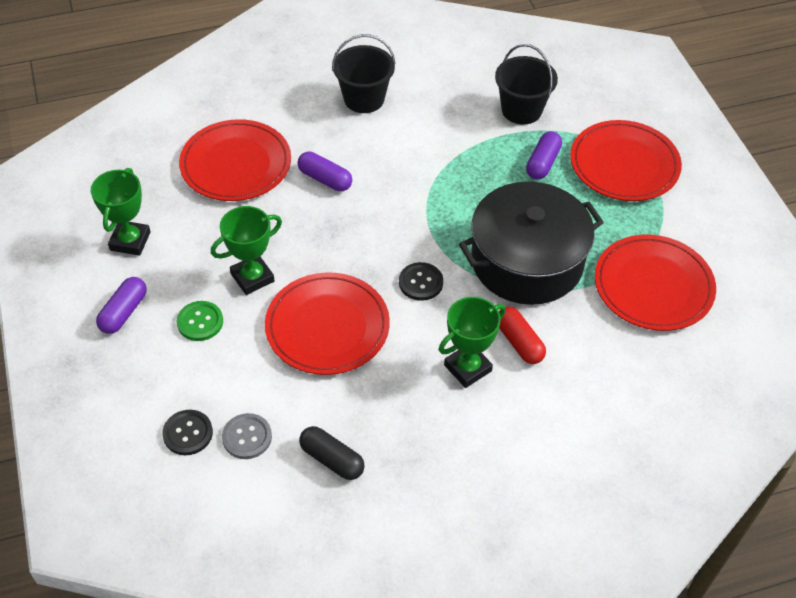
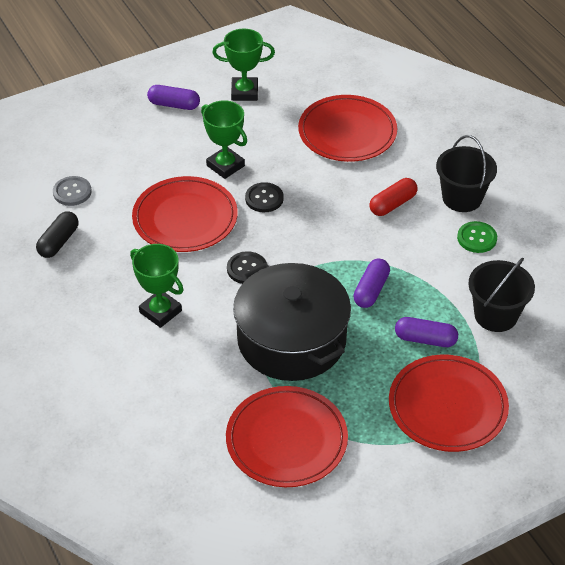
camera: 80 degrees right, 5 degrees down
(188, 433) = (71, 161): black button -> black button (264, 198)
(200, 322) = (174, 146): green button -> green button (477, 238)
(325, 179) = (349, 189): purple capsule -> purple capsule (371, 290)
(519, 342) = (195, 343): red capsule -> red capsule (393, 204)

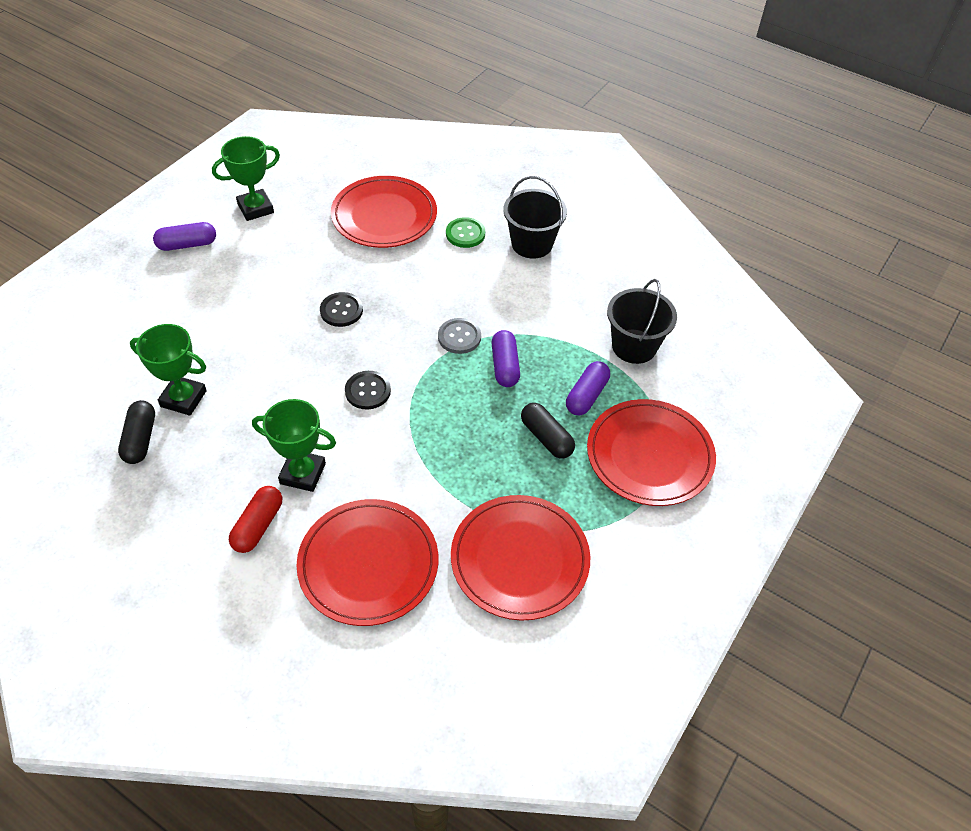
camera: 30 degrees left, 5 degrees up
(72, 192) = (125, 377): grey button -> grey button (459, 337)
(185, 218) = (270, 361): red plate -> red plate (368, 564)
(225, 166) = (280, 290): green trophy -> green trophy (183, 399)
(291, 339) = (459, 448): black pot -> none
(368, 359) = (546, 438): none -> black capsule
(393, 204) = (472, 272): red capsule -> red capsule (258, 526)
(425, 339) = (586, 395): purple capsule -> purple capsule turned 45 degrees counterclockwise
(477, 238) = (569, 278): green button -> green button (465, 234)

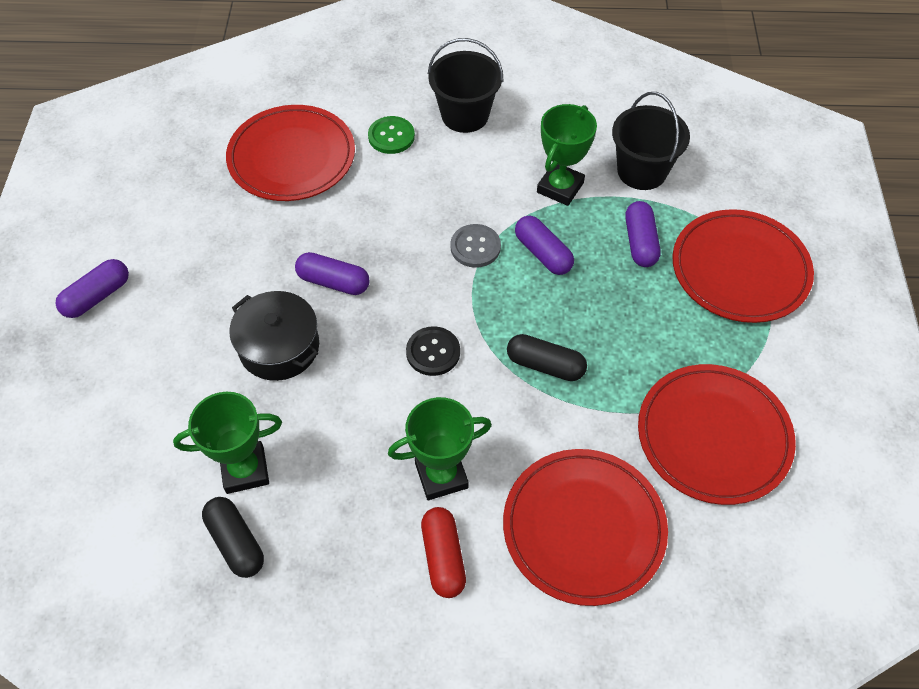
camera: 30 degrees left, 5 degrees up
(255, 208) = (142, 216): green trophy -> green trophy (560, 187)
(270, 334) = (279, 347): none -> black pot
(341, 311) = (333, 282): black button -> purple capsule
(546, 438) = (639, 304): black capsule -> black capsule (545, 365)

